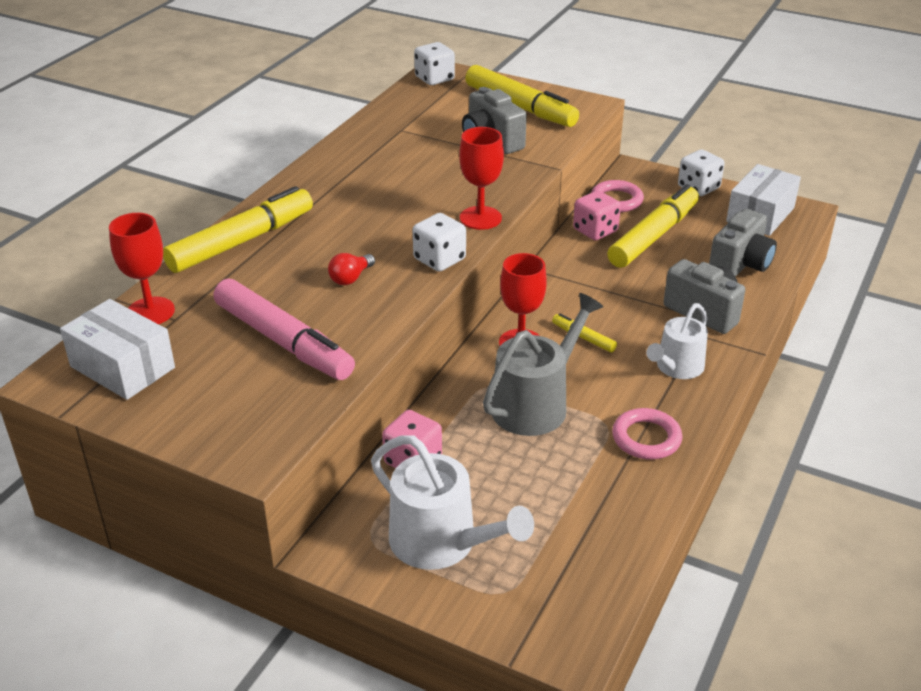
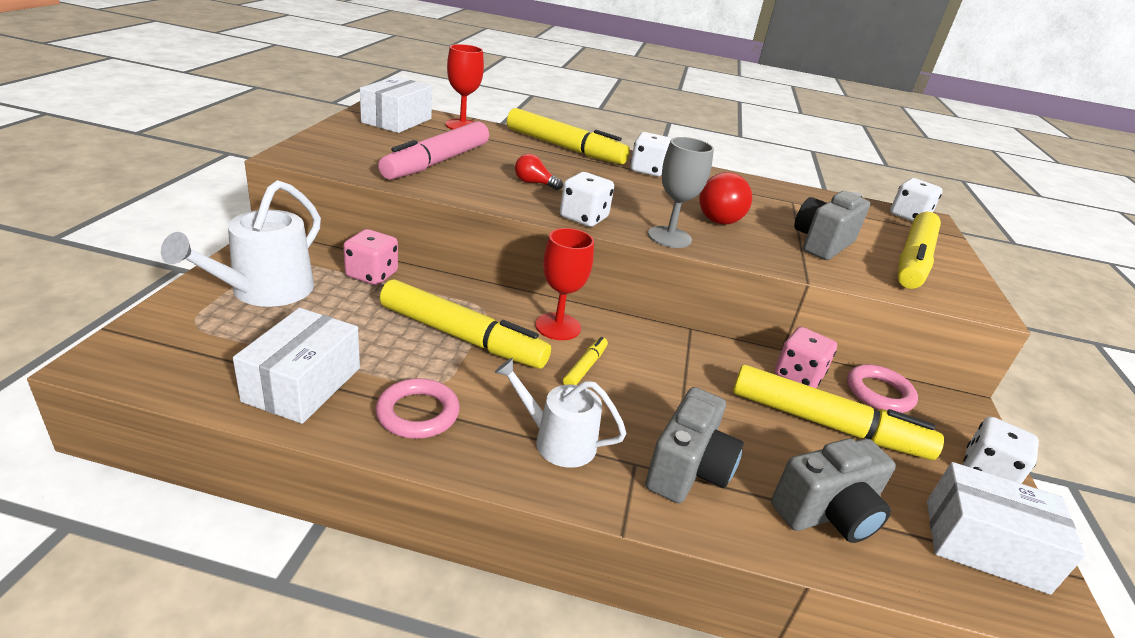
camera: 70 degrees right, 5 degrees down
(316, 197) = (647, 170): none -> white dice
(436, 179) = (721, 217): none -> red light bulb
(480, 218) = (669, 237): red goblet -> grey goblet
(535, 404) = (462, 337): grey watering can -> yellow marker
(608, 507) = (303, 384): none -> white box
(740, 265) = (827, 514): grey camera -> grey camera turned 45 degrees counterclockwise

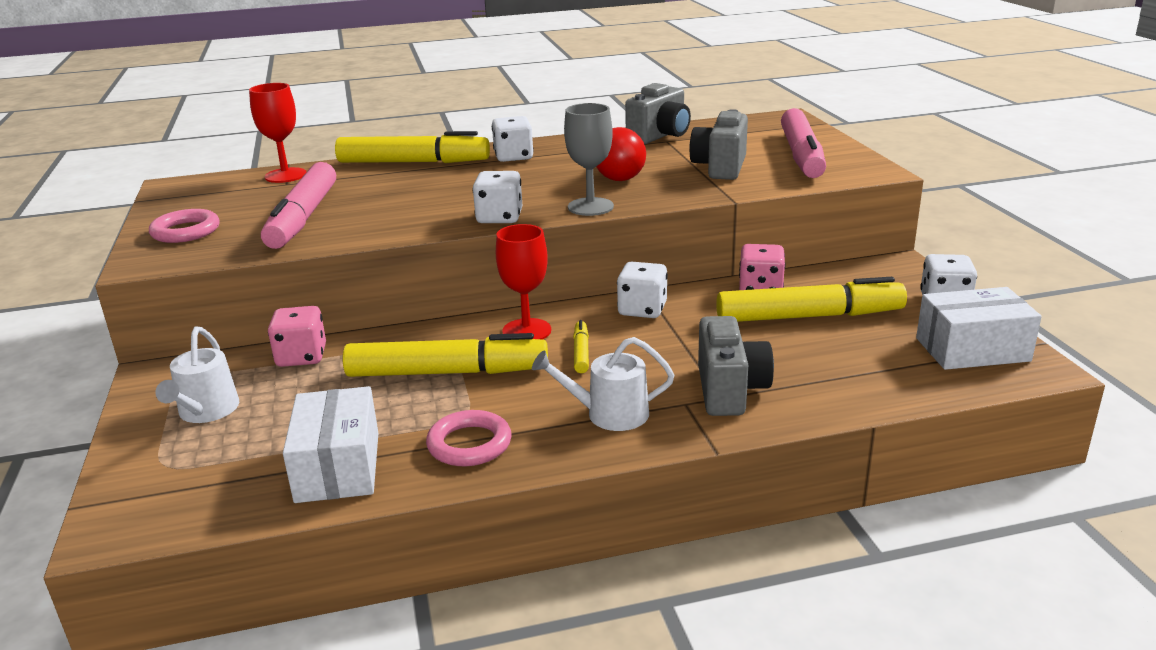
camera: 20 degrees left, 5 degrees down
(265, 291) = (206, 411): white watering can -> white watering can, size x0.66
(397, 121) = (210, 193): white box -> none
(534, 183) = (421, 204): red light bulb -> none
(827, 514) = (854, 376): grey camera -> grey camera (660, 136)
(879, 393) = (831, 278): pink ring -> pink ring (185, 231)
(908, 216) = (771, 120): white dice -> white dice (642, 309)
(913, 260) = (802, 155): yellow marker -> pink marker

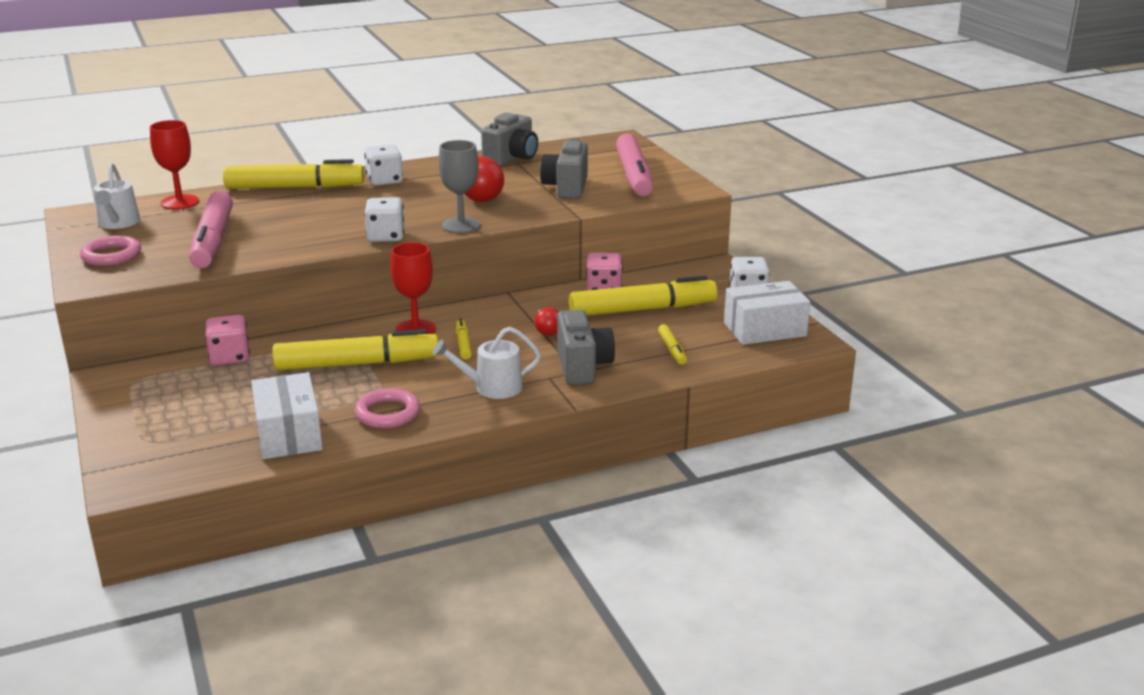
camera: 10 degrees left, 0 degrees up
(206, 411) = (165, 402): white watering can -> white watering can (118, 223)
(642, 309) = (508, 309): white dice -> none
(687, 339) = (547, 330): none -> red light bulb
(849, 372) = (672, 349): none -> yellow marker

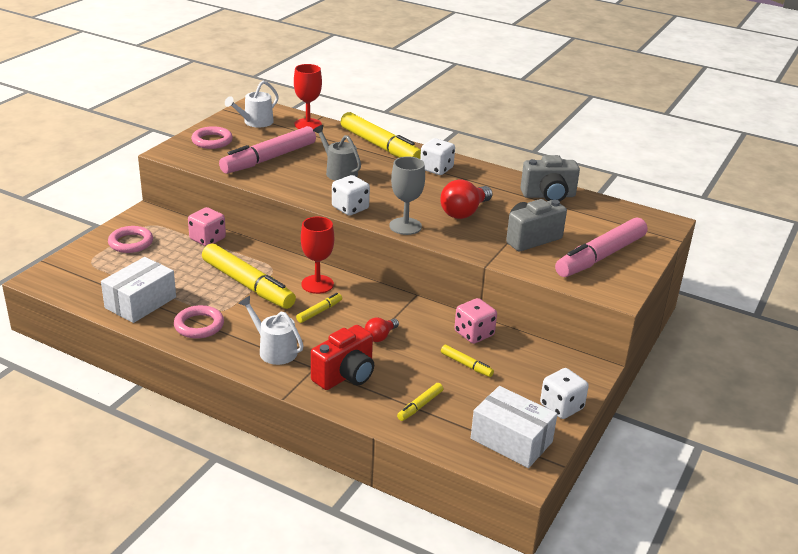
camera: 50 degrees right, 5 degrees up
(153, 404) = (131, 243): none -> pink ring
(307, 219) = (339, 172): none -> grey watering can
(583, 367) = (345, 375): grey camera -> red camera
(642, 309) = (466, 365): yellow marker -> yellow marker, size x0.44

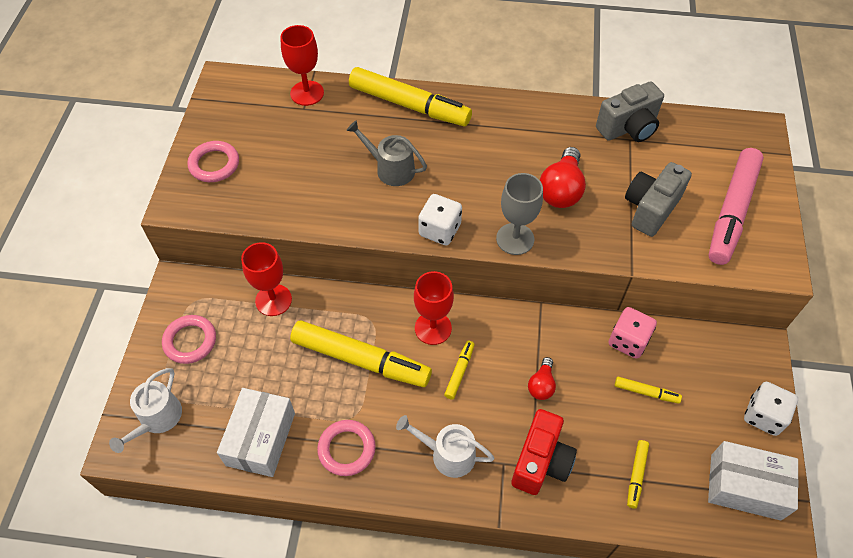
camera: 20 degrees left, 25 degrees up
(207, 239) = (273, 300): pink dice -> red goblet
(255, 122) = (244, 110): white watering can -> white watering can (157, 419)
(269, 159) = (299, 174): pink marker -> none
(436, 169) = (491, 124): white dice -> none

